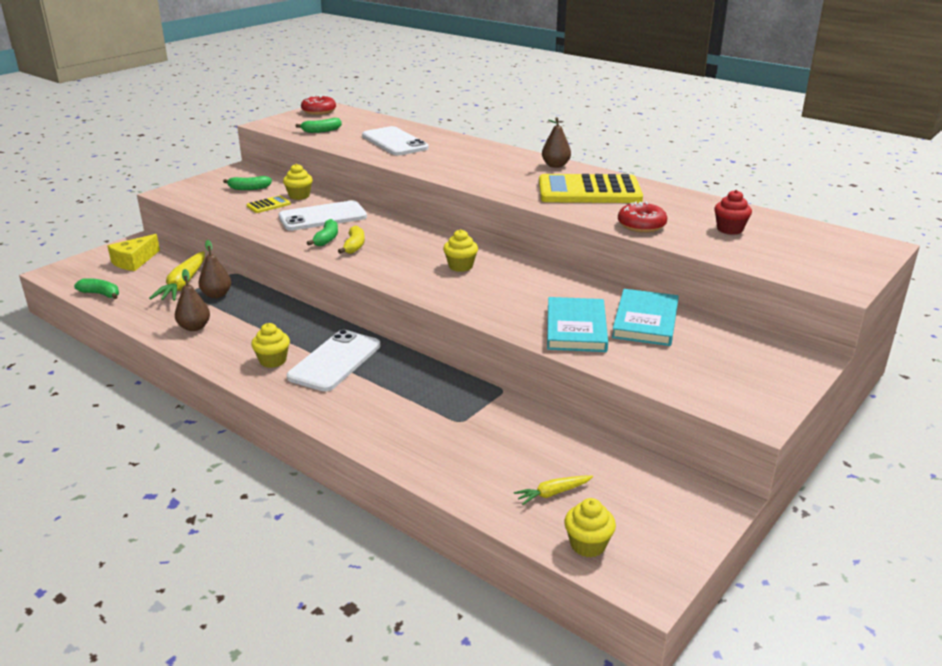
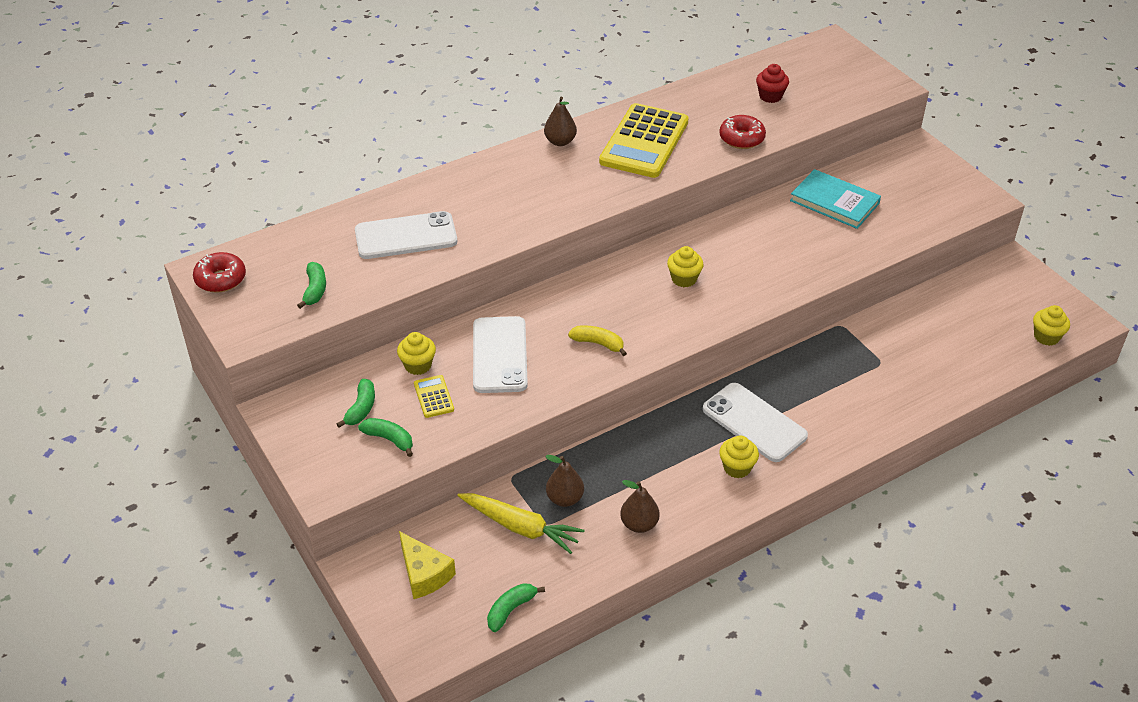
camera: 70 degrees left, 15 degrees up
(326, 239) = (568, 362): green banana -> green banana (389, 439)
(553, 493) = (987, 337): yellow carrot -> none
(576, 328) = (834, 242): turquoise book -> none

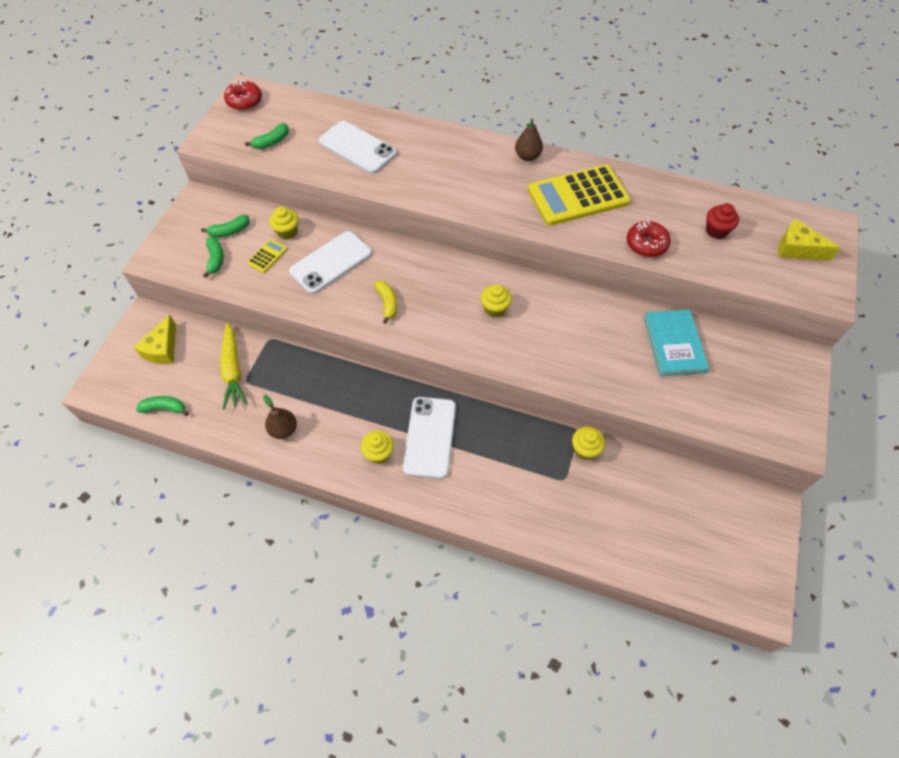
camera: 50 degrees right, 15 degrees up
(565, 499) = (274, 377): brown pear -> none
(834, 71) = (797, 249): none -> yellow cheese
(1046, 337) = (711, 581): yellow cupcake -> yellow cupcake (585, 449)

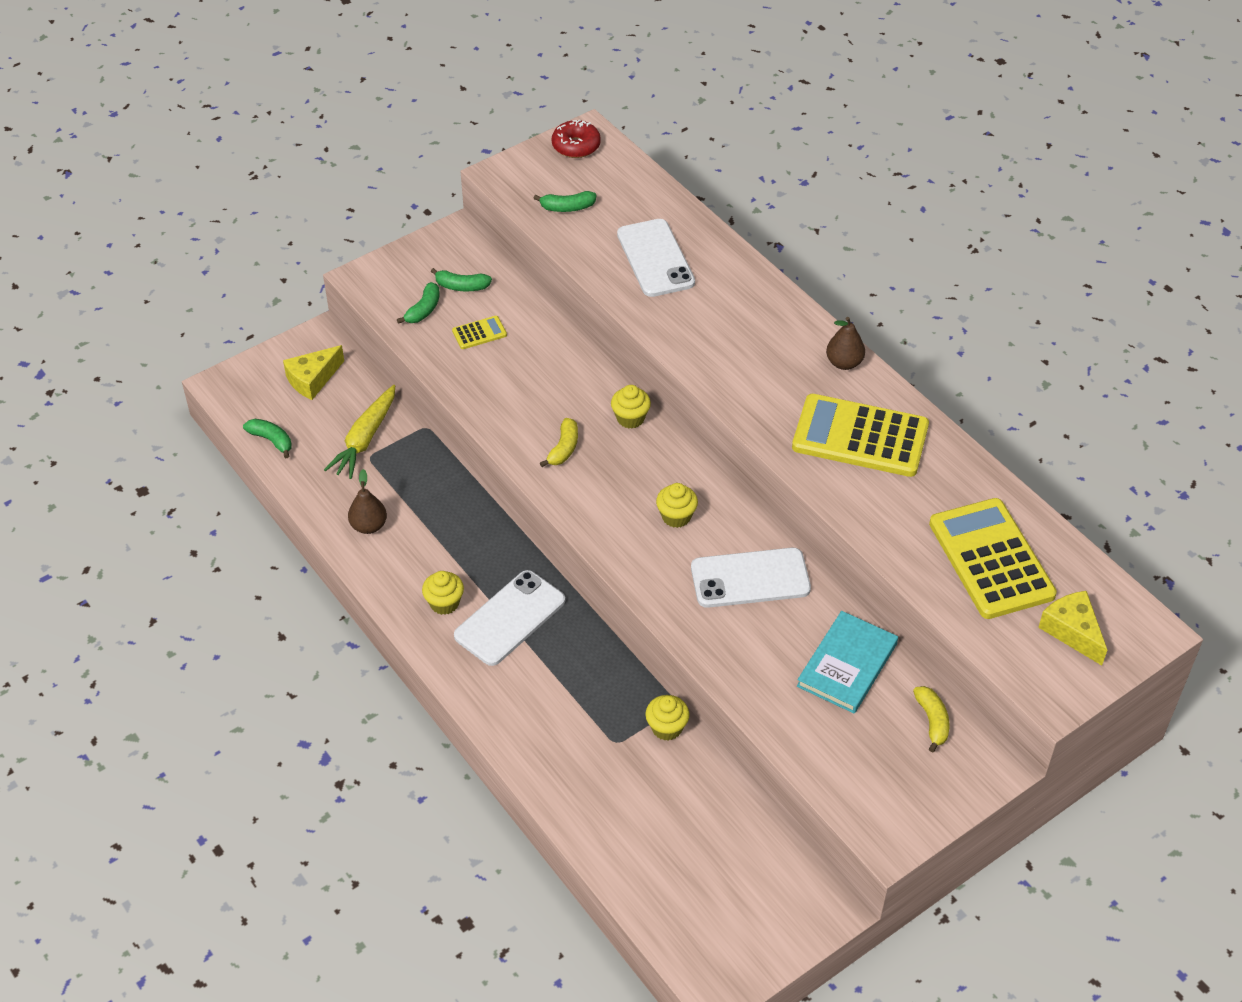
camera: 35 degrees right, 10 degrees down
(287, 232) = (521, 317): yellow cupcake -> yellow cupcake (630, 418)
(331, 262) = (540, 374): white phone -> white phone (750, 578)
(646, 244) = (888, 529): red donut -> none
(716, 231) = (991, 559): red cupcake -> yellow calculator
(749, 351) = (932, 721): none -> yellow banana

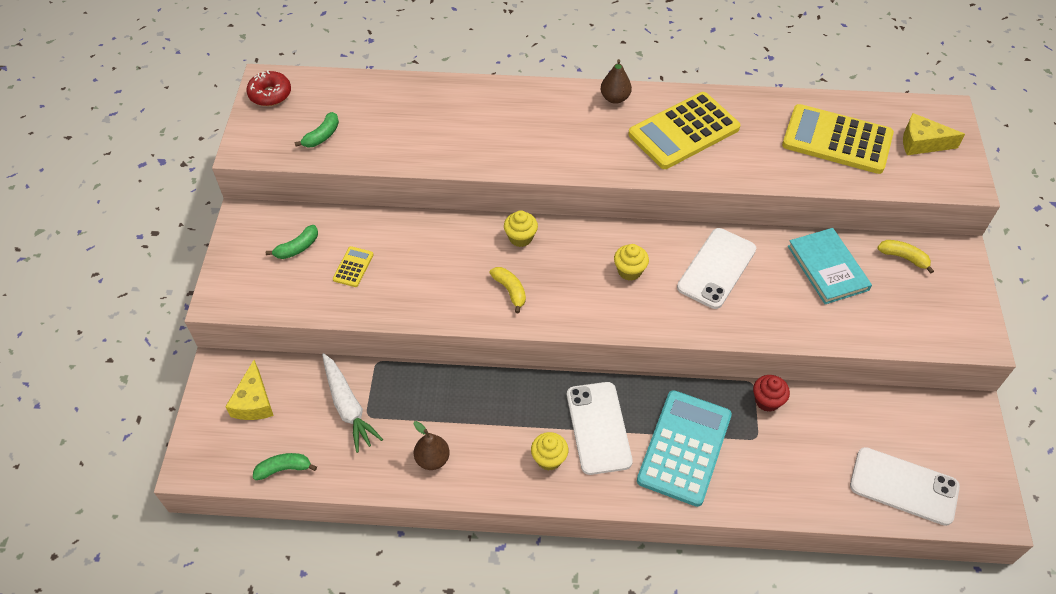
camera: 50 degrees left, 5 degrees up
(365, 439) = (348, 407): yellow carrot -> white carrot
(423, 310) = (293, 284): green banana -> none
(550, 693) = (684, 448): none -> turquoise calculator
(655, 258) = (423, 124): white phone -> white phone (903, 486)
(667, 728) = (767, 401): yellow cupcake -> red cupcake

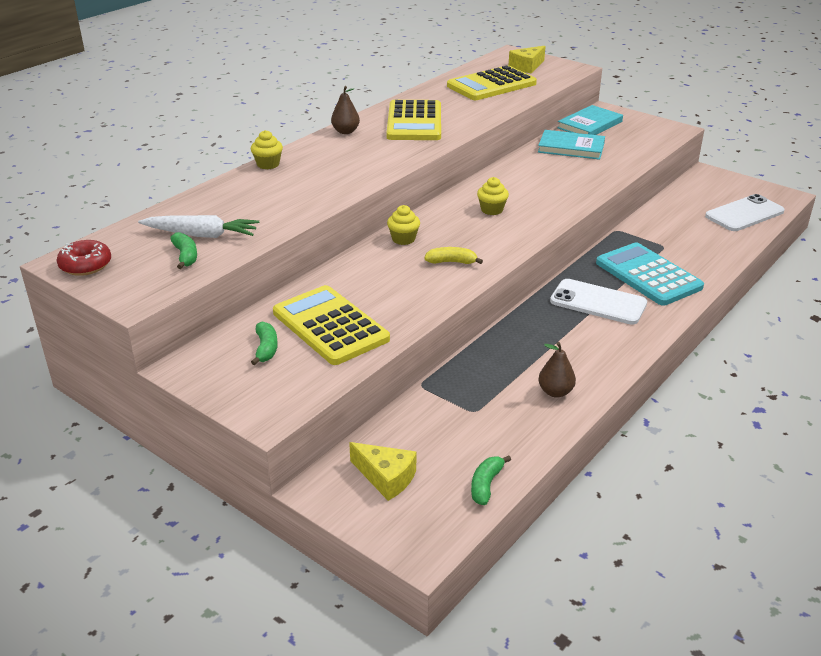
camera: 55 degrees left, 20 degrees down
(348, 407) = (453, 419): white carrot -> white carrot (201, 235)
(353, 267) = (330, 326): yellow calculator -> yellow calculator, size x2.35
(549, 459) = (607, 335): yellow cupcake -> yellow cupcake (268, 164)
(716, 268) = (528, 180): white phone -> none
(767, 401) = (637, 231): red cupcake -> none
(903, 258) = (590, 125): yellow banana -> turquoise book

